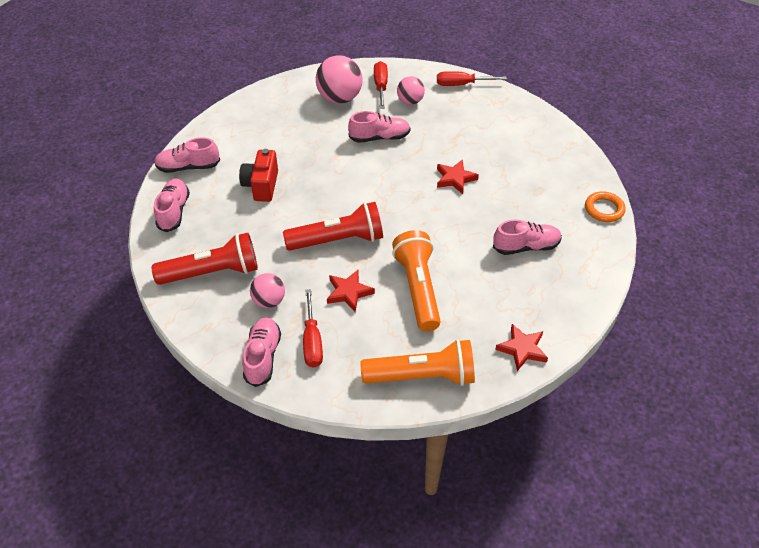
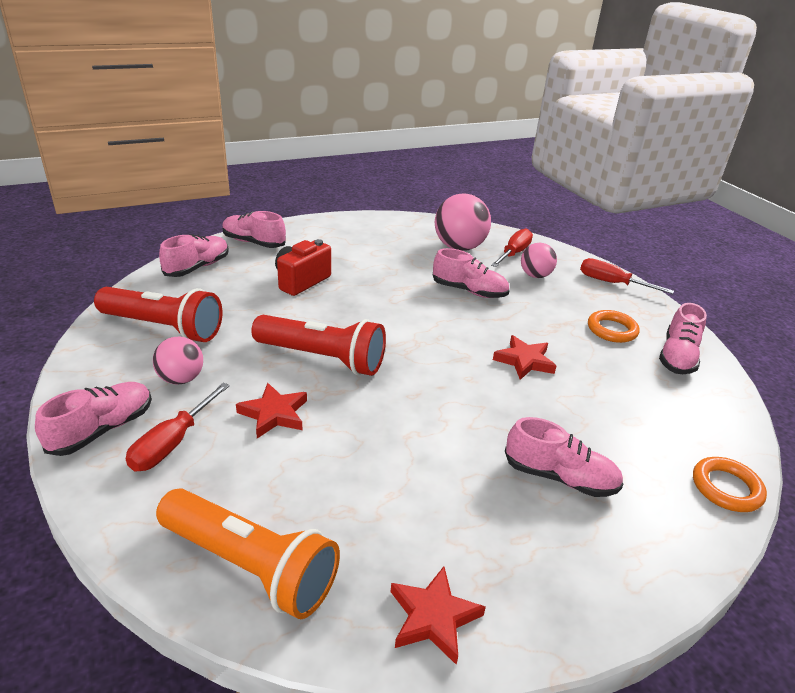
camera: 30 degrees right, 15 degrees down
(418, 288) = (361, 452): orange flashlight -> none
(487, 127) = (612, 330): none -> orange ring
(535, 130) = (677, 357): none -> pink shoe

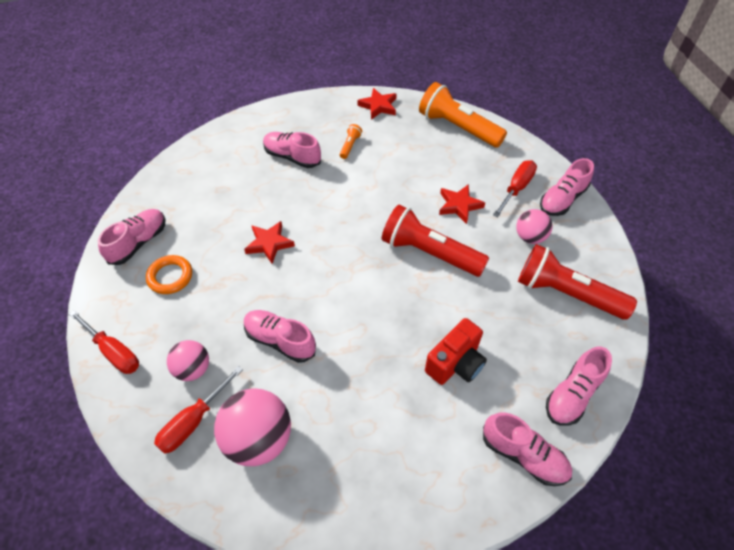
camera: 170 degrees left, 20 degrees up
(467, 506) = (350, 146): none -> orange flashlight
(726, 488) = (200, 146): orange ring -> none

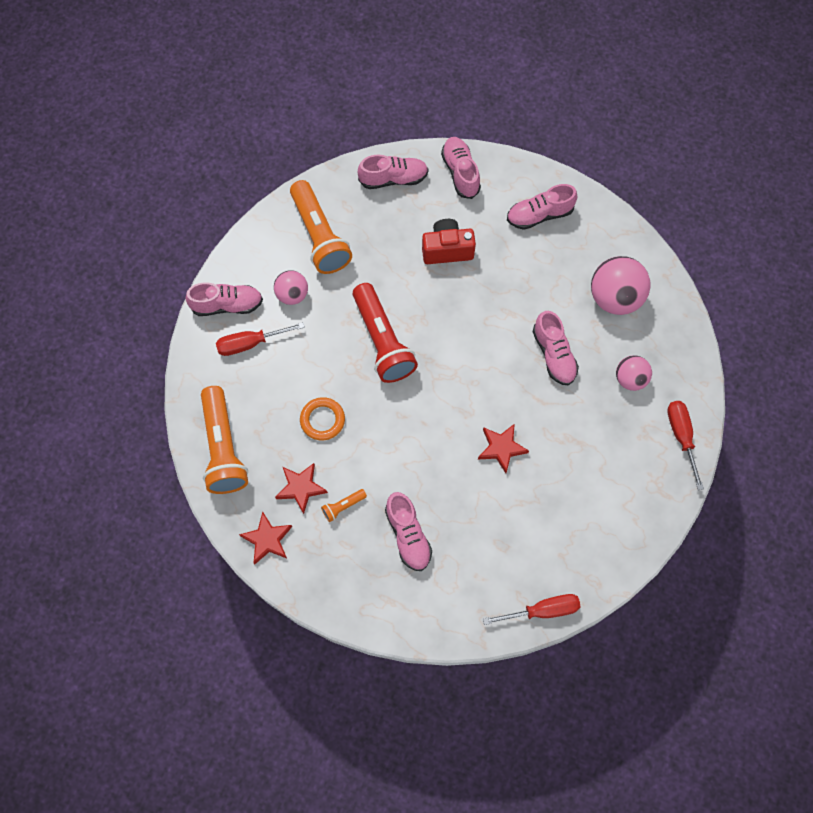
camera: 140 degrees left, 15 degrees up
(138, 243) = (611, 535): pink shoe -> pink shoe (539, 215)
(170, 277) = (603, 476): orange ring -> orange ring (322, 420)
(194, 421) = (650, 340): red screwdriver -> red screwdriver (542, 611)
(459, 205) = (314, 364): red star -> red star (301, 488)
(566, 293) = (319, 236): red flashlight -> orange flashlight

